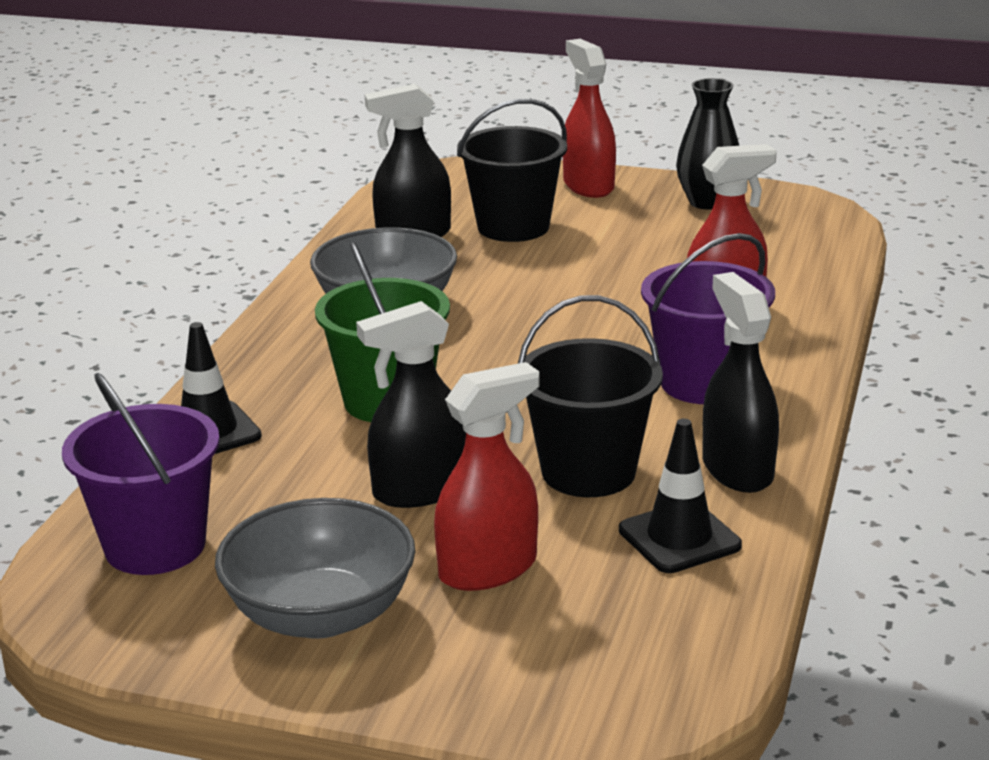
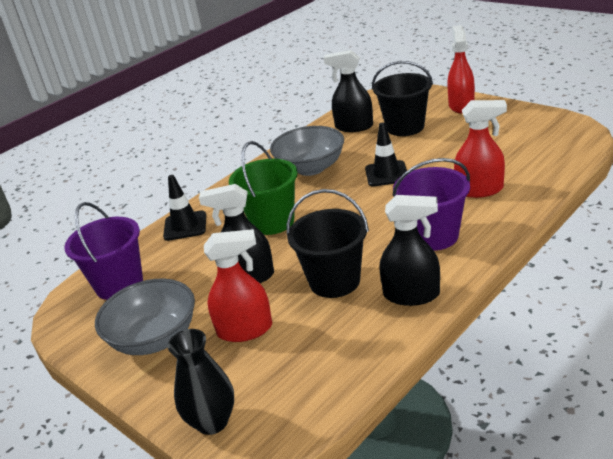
camera: 30 degrees right, 5 degrees up
(679, 538) = (350, 332): black traffic cone -> black traffic cone (386, 174)
(707, 202) = (518, 121): black vase -> black vase (212, 422)
(737, 469) = (412, 295): black spray bottle -> black spray bottle turned 90 degrees clockwise

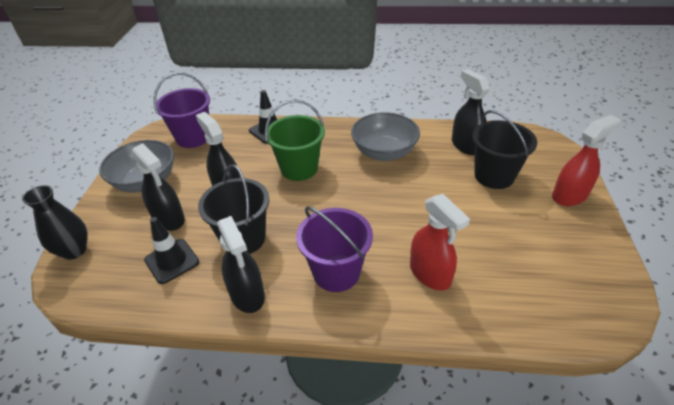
camera: 50 degrees right, 10 degrees up
(245, 330) = (169, 219): red spray bottle -> black spray bottle
(386, 174) = (409, 199): black traffic cone -> black traffic cone (172, 261)

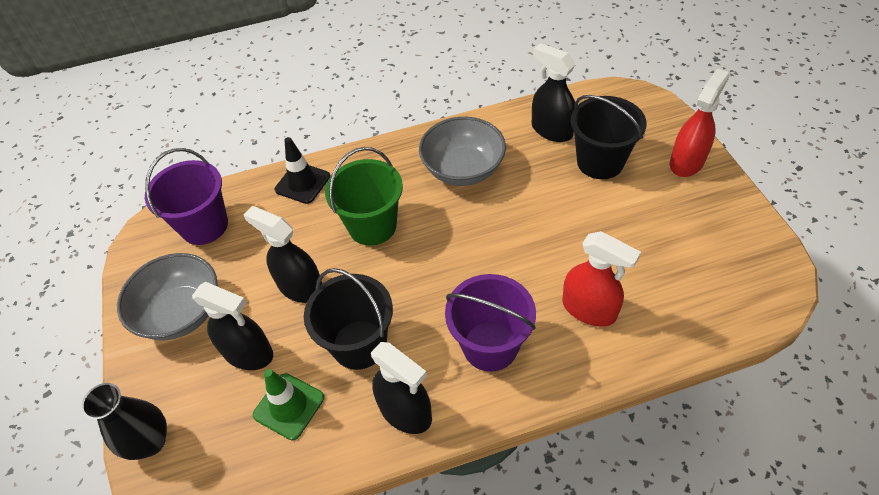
camera: 20 degrees left, 10 degrees up
(172, 261) = (289, 406): black traffic cone -> green traffic cone

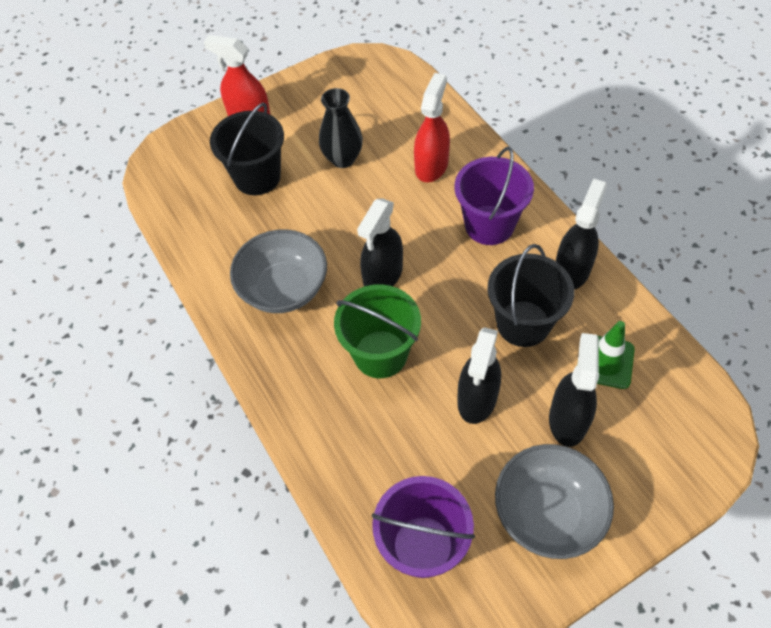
camera: 105 degrees left, 5 degrees up
(150, 442) = (690, 471): black vase -> black vase (343, 159)
(302, 183) = (331, 451): black traffic cone -> none
(551, 130) = (215, 221): black spray bottle -> black spray bottle (383, 275)

